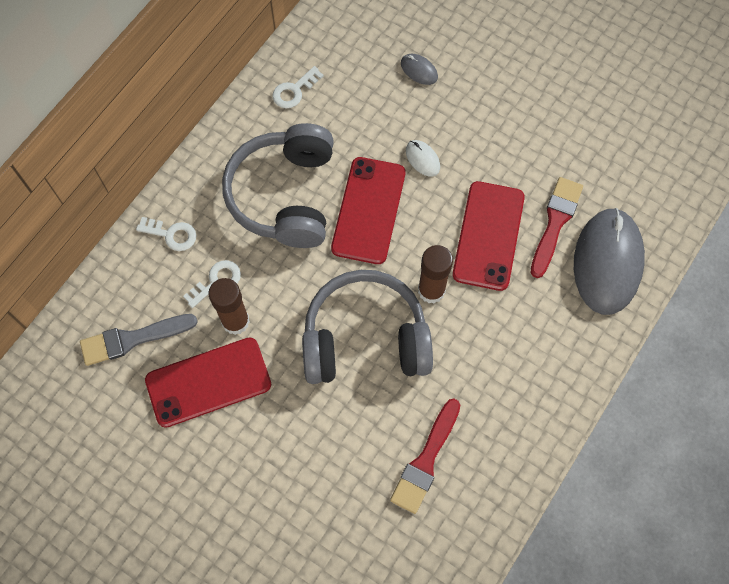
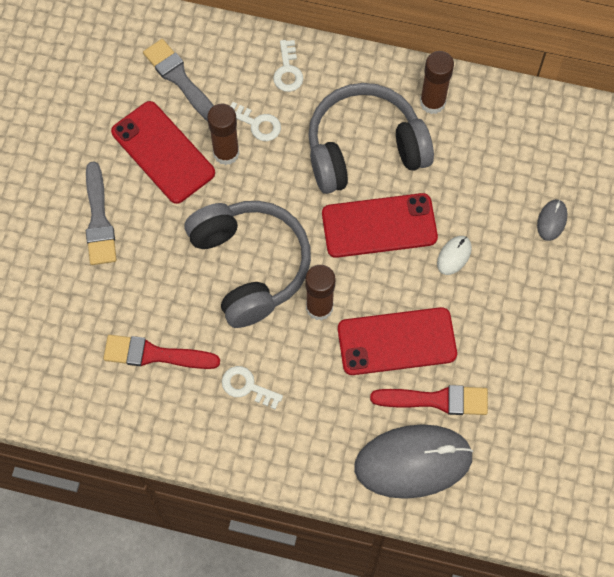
camera: 70 degrees right, 0 degrees up
(257, 471) = (99, 220): none -> grey brush
(263, 122) = (432, 102): none -> brown glue stick
(294, 91) = (478, 117): white key -> white key (247, 386)

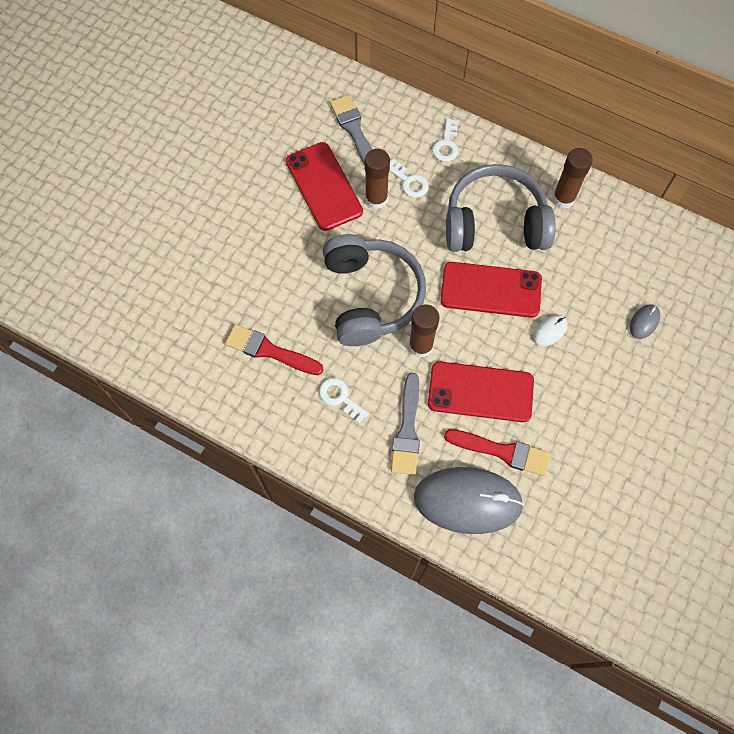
camera: 15 degrees right, 0 degrees up
(99, 220) = (255, 228): grey brush -> grey brush (407, 430)

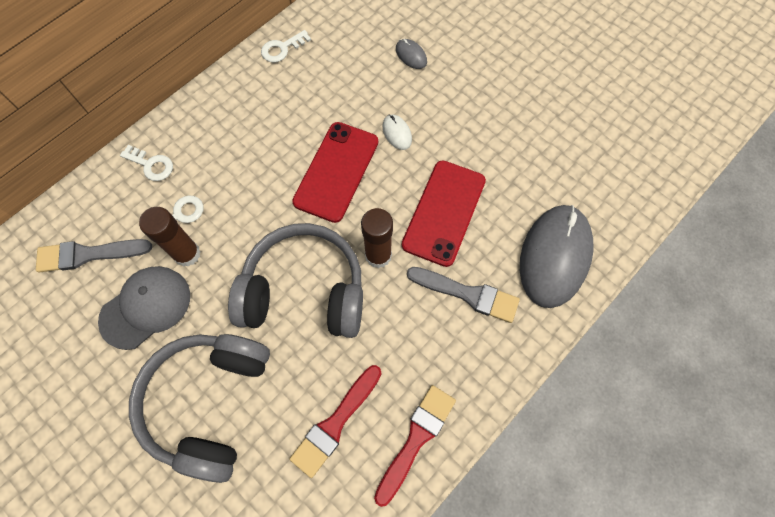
camera: 75 degrees left, 0 degrees up
(324, 186) = (146, 307): red phone -> grey cap
(340, 398) = (414, 355): white key -> white key (282, 49)
(495, 223) = (263, 146): grey headphones -> grey headphones (209, 402)
(502, 452) = (510, 210): red brush -> red brush (416, 439)
(563, 198) = (260, 79): brown glue stick -> none

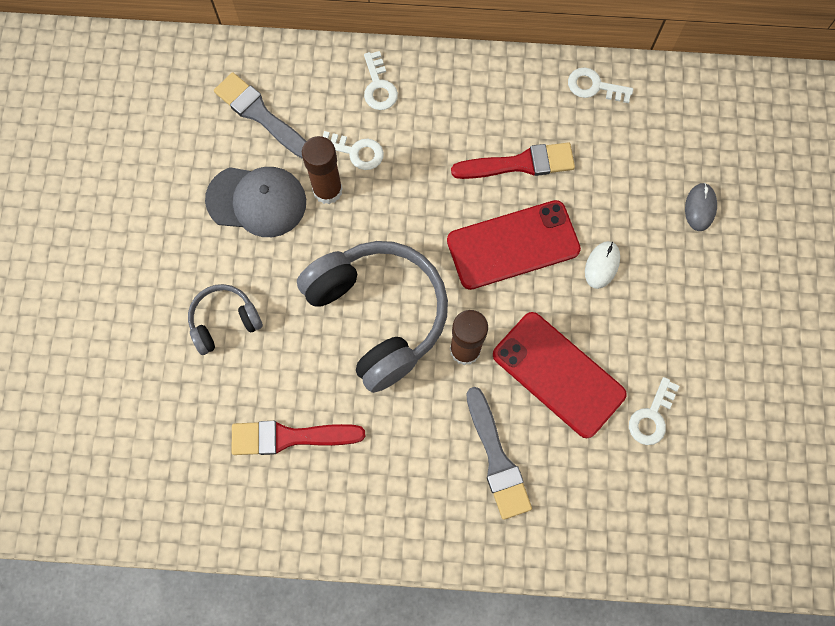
camera: 50 degrees right, 5 degrees up
(209, 402) = (224, 321): grey headphones -> grey headphones, size x0.50
(416, 439) = (331, 515): red brush -> red brush (520, 163)
(444, 212) = (558, 374): red phone -> red phone turned 60 degrees clockwise
(516, 182) = (651, 417): none -> white key
(555, 256) = (604, 512): grey mouse -> none

